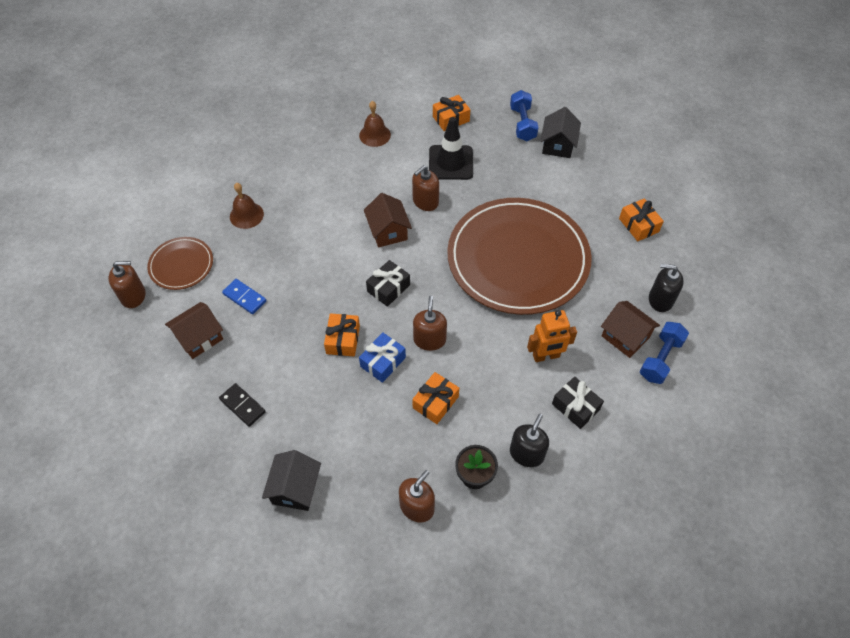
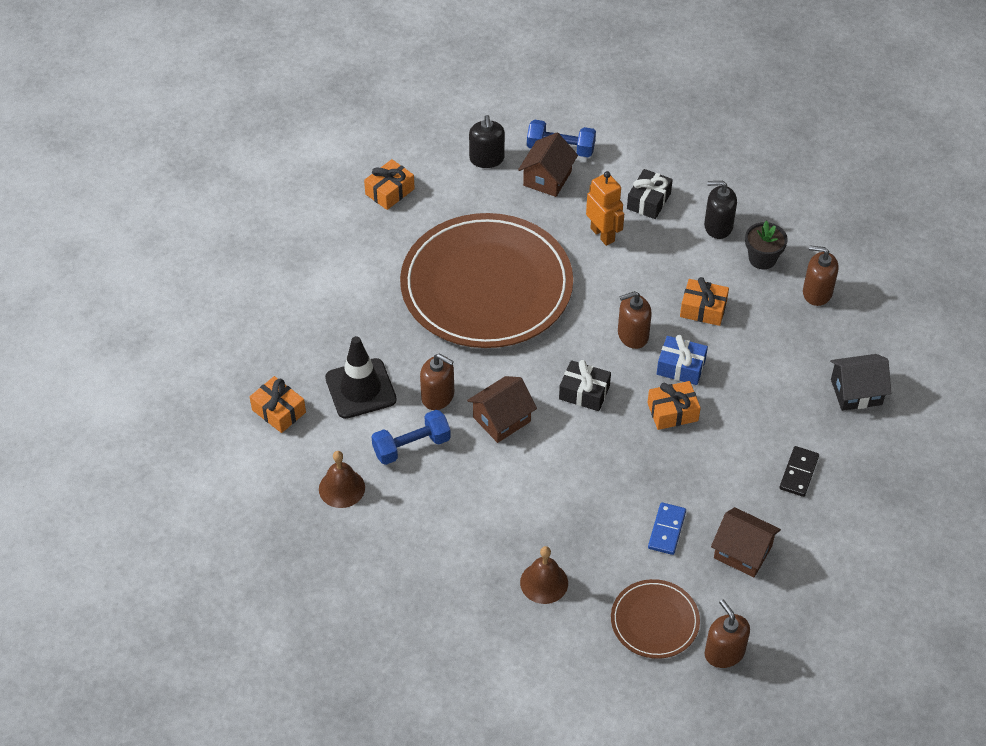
camera: 110 degrees left, 5 degrees down
(522, 124) = (260, 332): blue dumbbell -> blue dumbbell (411, 446)
(558, 145) = (287, 288): black house -> none

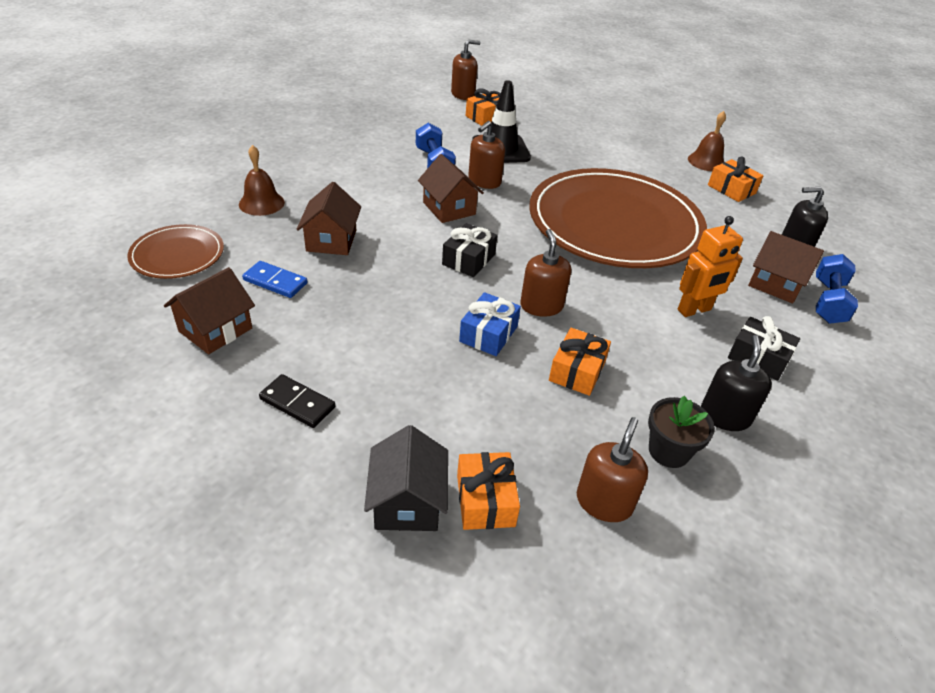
camera: 95 degrees right, 10 degrees down
(341, 488) = (404, 131): brown bell -> brown bell (706, 161)
(590, 504) = (331, 240): none -> brown house
(672, 412) = (425, 315): orange gift -> orange gift (485, 500)
(724, 652) = (107, 291): brown soap dispenser -> brown soap dispenser (463, 94)

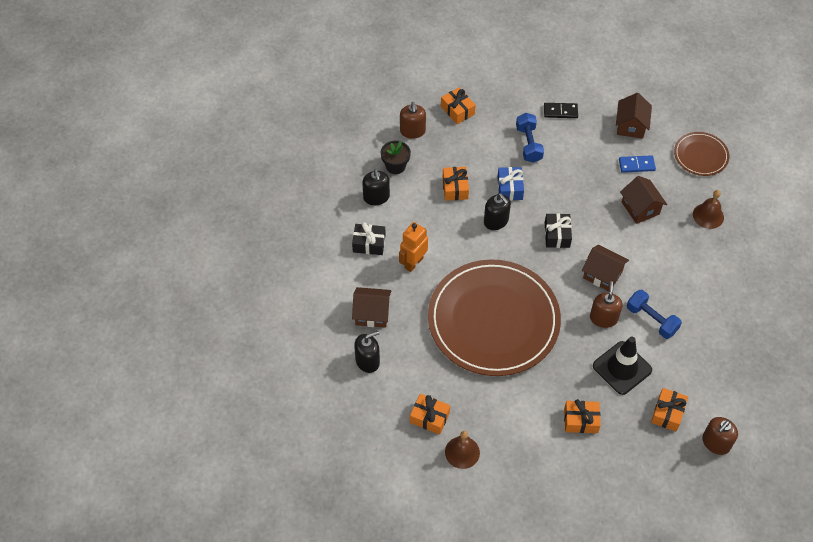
camera: 155 degrees right, 15 degrees up
(407, 502) = (485, 96): black house -> none
(541, 306) = (496, 221): brown soap dispenser -> black soap dispenser
(573, 139) = (581, 420): none -> orange gift
(828, 301) = (337, 314): blue dumbbell -> blue dumbbell (528, 144)

